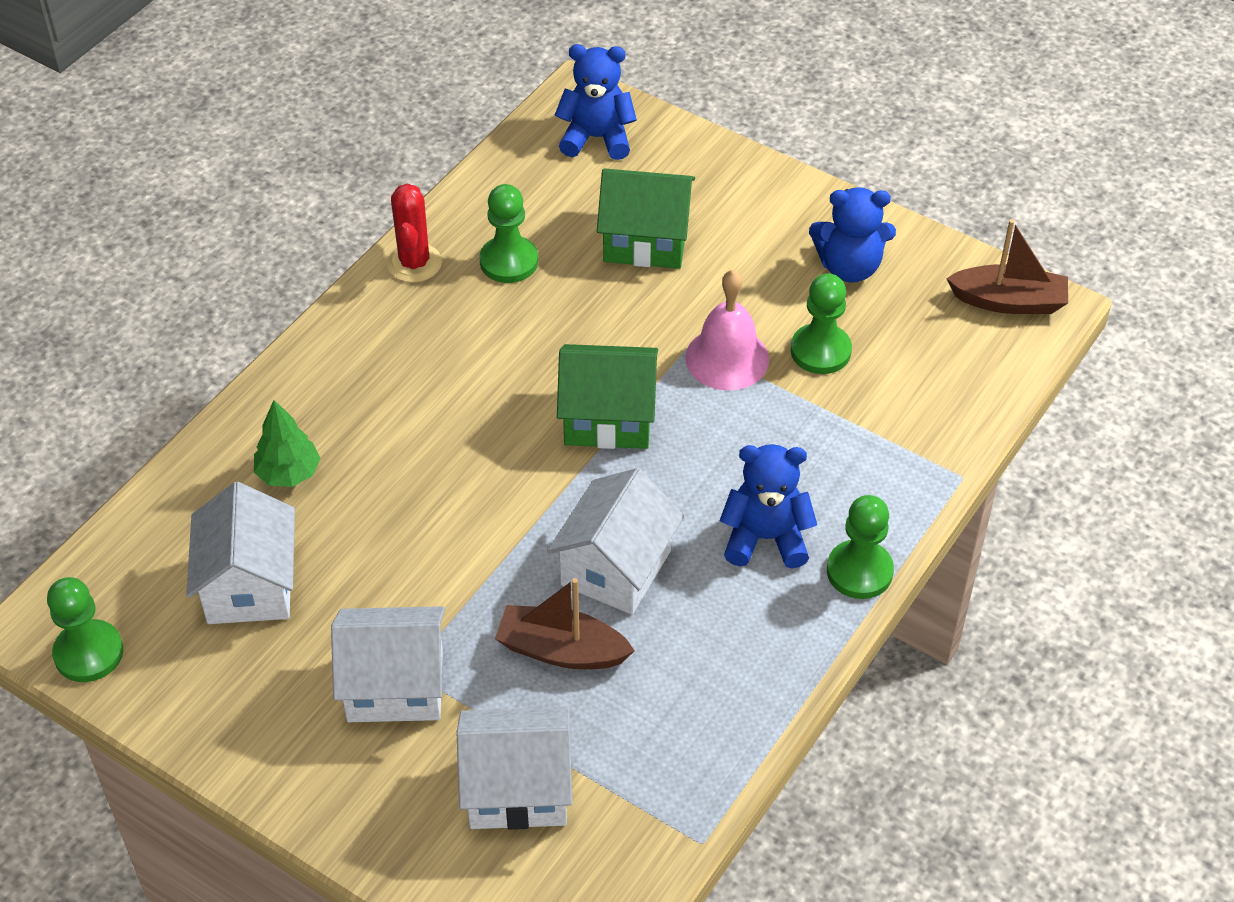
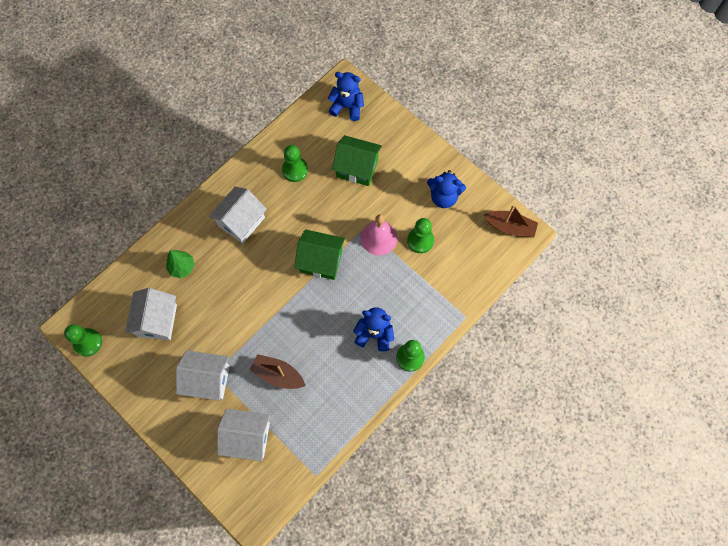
camera: 10 degrees right, 20 degrees up
(414, 263) = (254, 164): red cactus -> none
(616, 568) = (308, 338): white house -> white house (241, 221)

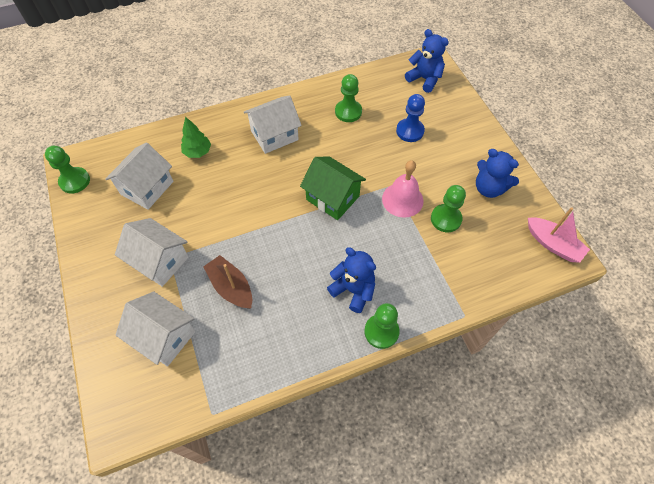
camera: 25 degrees right, 10 degrees down
(357, 168) = (410, 131): green house -> blue pawn
(510, 227) = (553, 244): brown boat -> pink boat

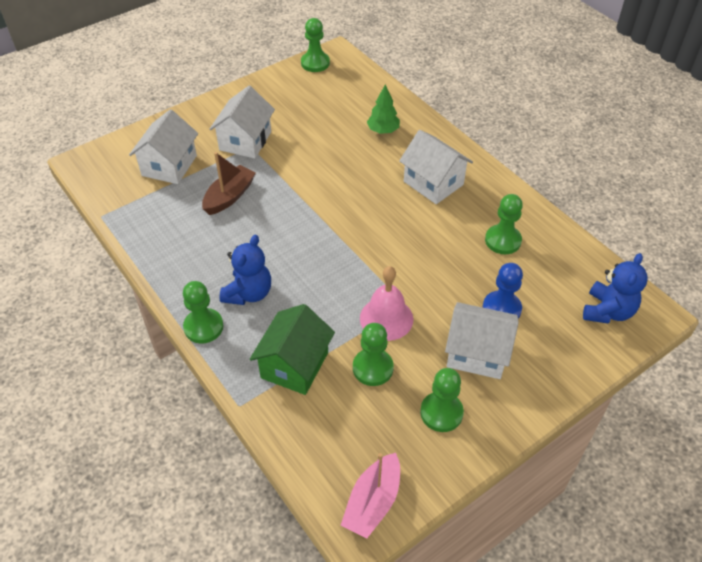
camera: 75 degrees right, 10 degrees down
(147, 188) = (324, 109): white house -> white house (477, 353)
(332, 198) = (364, 252): green house -> green house (294, 365)
(489, 188) = (441, 413): blue teddy bear -> green pawn

